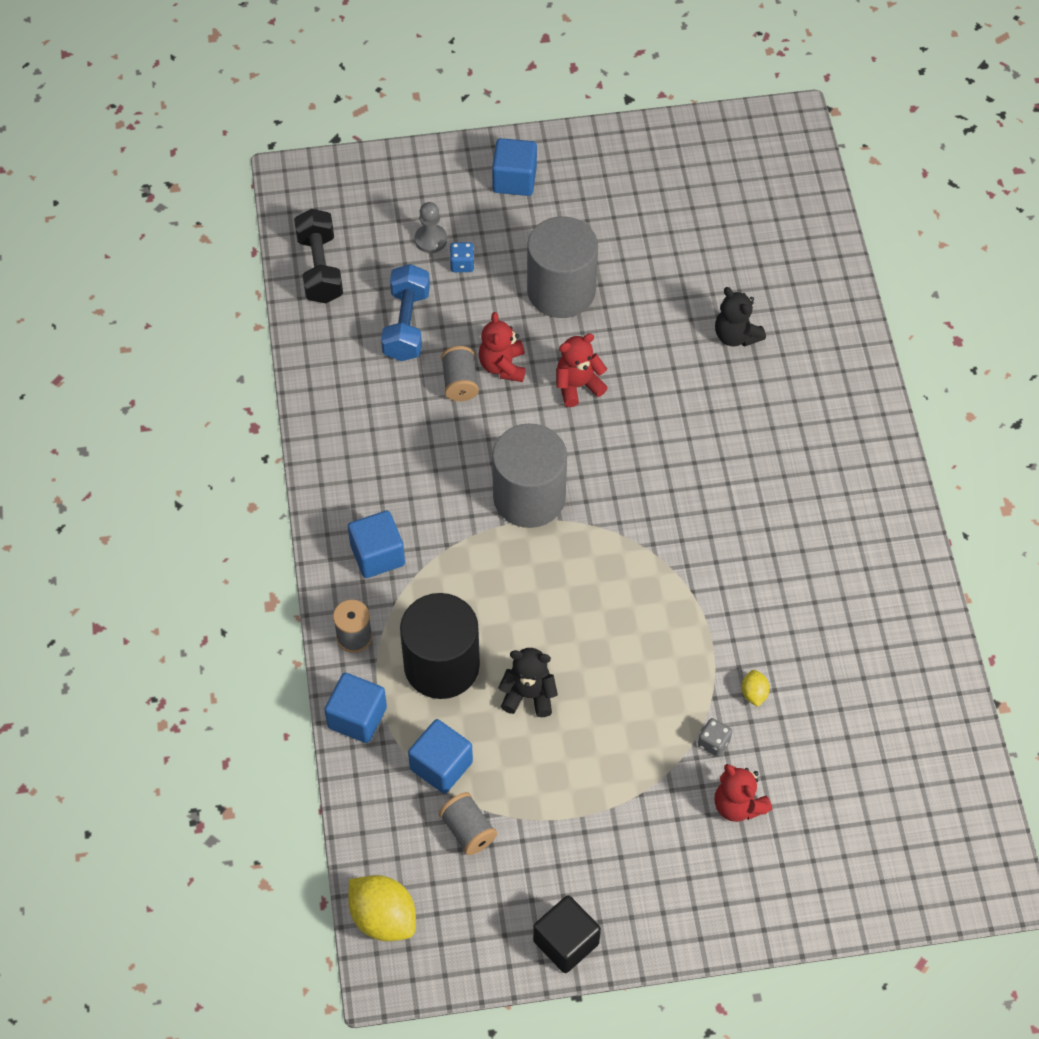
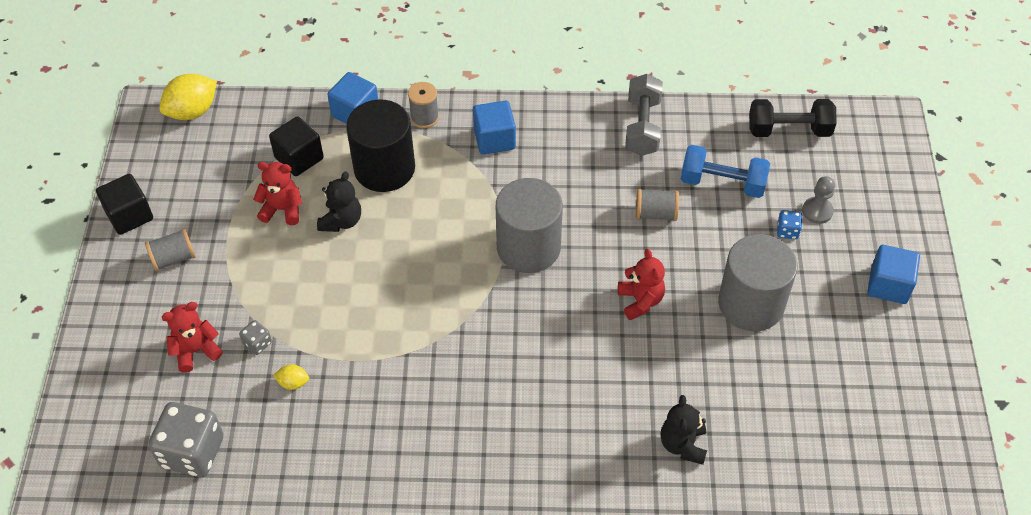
camera: 100 degrees right, 5 degrees down
(335, 407) = (642, 126): none -> grey dumbbell
(441, 765) = (299, 158): blue cube -> black cube
(468, 830) = (240, 168): grey spool -> grey spool (173, 258)
(503, 366) = (669, 247): red teddy bear -> red teddy bear (282, 209)
(736, 336) = (683, 444): black teddy bear -> black teddy bear turned 60 degrees counterclockwise
(860, 772) = (192, 452): none -> grey dice

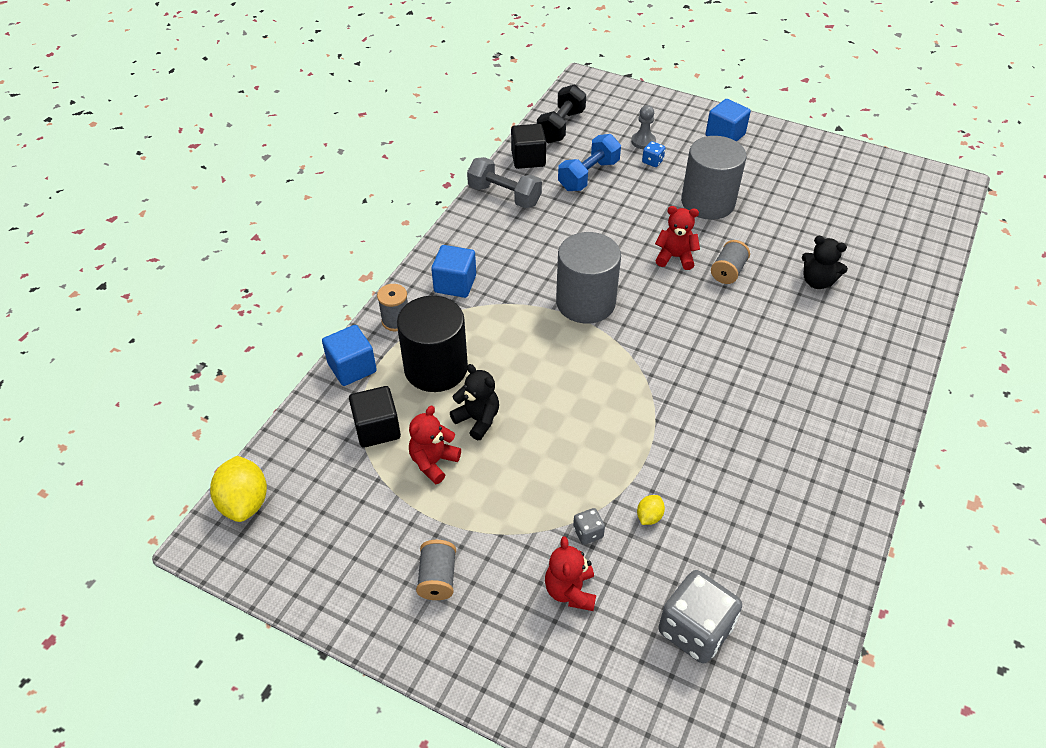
camera: 65 degrees left, 5 degrees down
(129, 215) = (351, 606): black cube -> black cube (528, 159)
(656, 213) = (596, 219): grey spool -> grey spool (728, 271)

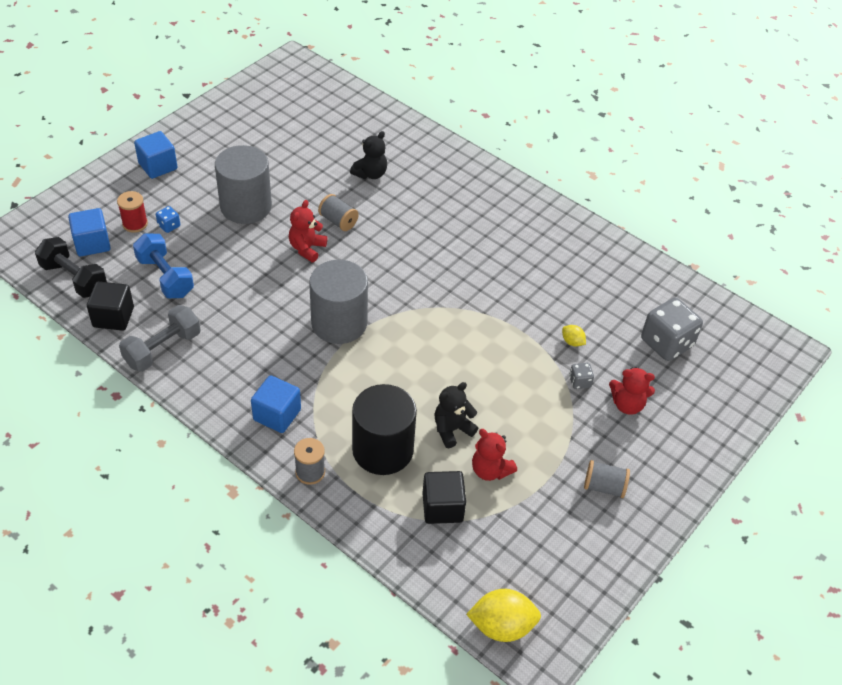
camera: 80 degrees left, 0 degrees up
(352, 368) = (361, 518): blue cube -> blue cube (92, 243)
(643, 141) = (135, 224): grey pawn -> red spool

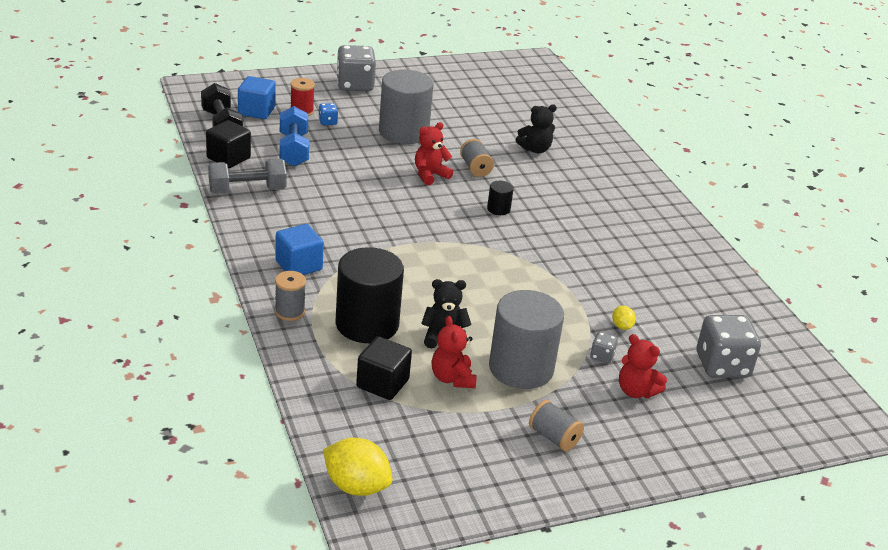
camera: 30 degrees right, 15 degrees down
(158, 166) = (355, 85): blue cube -> grey dice
(339, 323) = (411, 230): grey cylinder -> grey cylinder (521, 368)
(391, 260) = (498, 209): none -> black cylinder

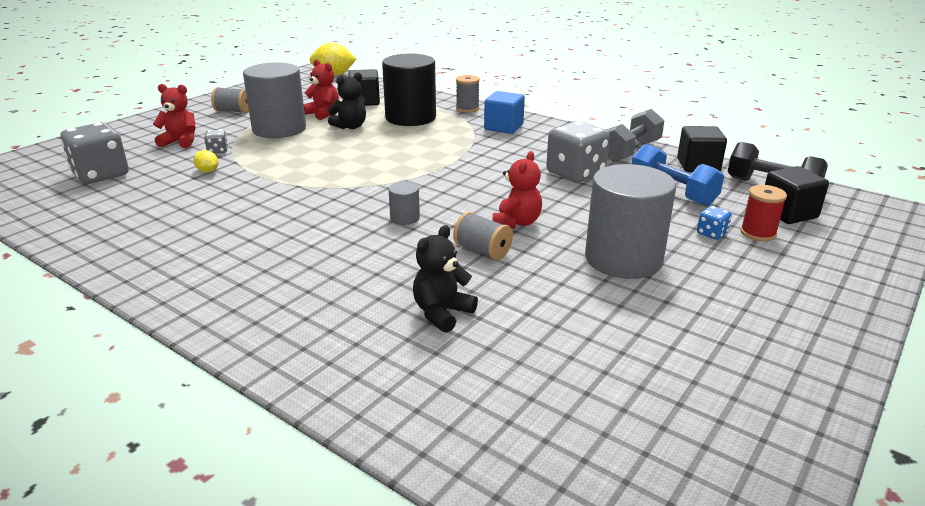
camera: 150 degrees right, 5 degrees down
(256, 111) = (788, 213): blue cube -> black cube
(355, 85) = (802, 301): grey dice -> grey dice (575, 173)
(498, 209) = (405, 218): black cylinder -> grey cylinder

